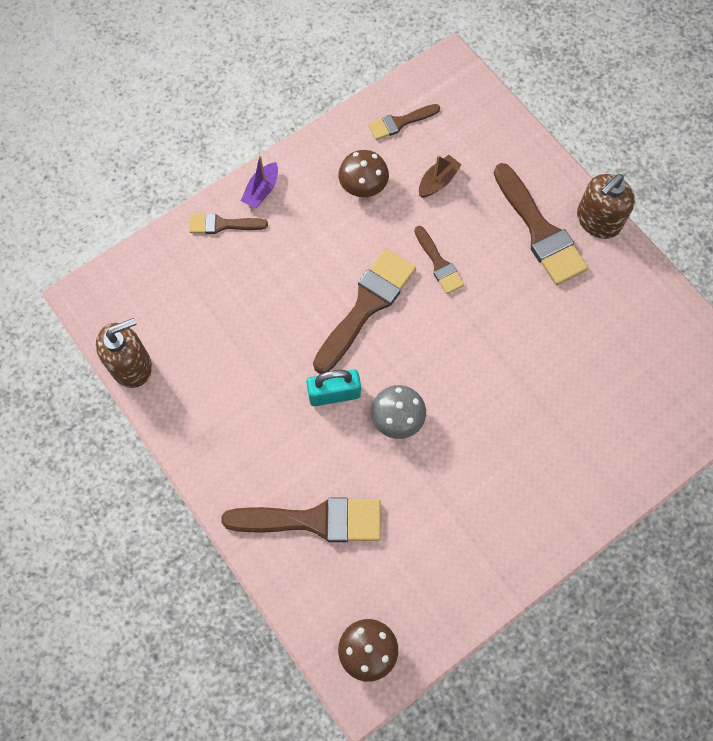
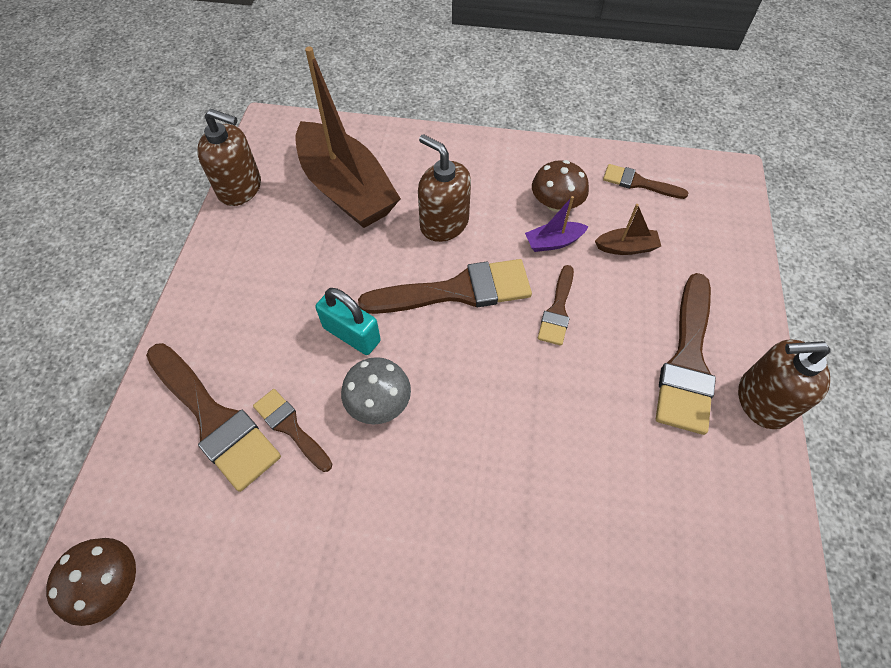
camera: 45 degrees right, 10 degrees down
(210, 298) = (346, 189): none -> brown boat
(223, 224) = (415, 150): brown brush -> brown brush (291, 427)
(261, 190) = (470, 150): purple boat -> purple boat (553, 242)
(306, 265) = (444, 223): none -> brown soap dispenser

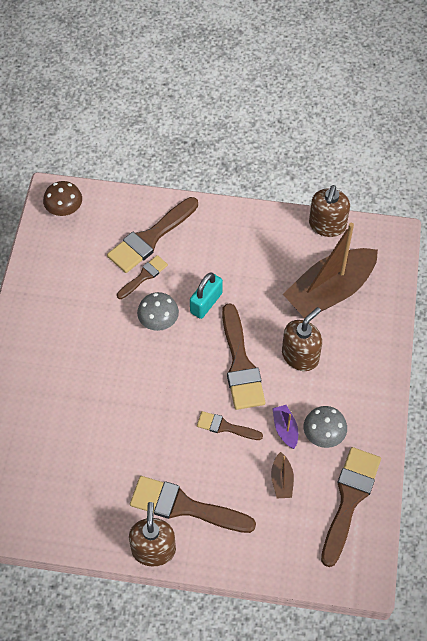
camera: 90 degrees right, 0 degrees up
(556, 203) = (323, 434): brown mushroom -> grey mushroom
(639, 183) = (349, 499): brown brush -> brown brush, size x1.83

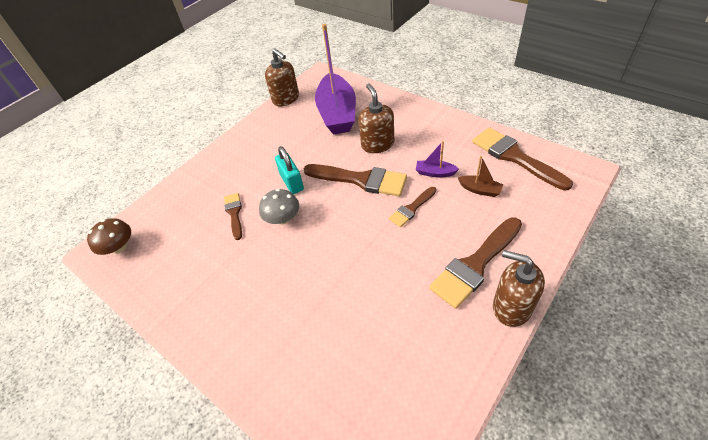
camera: 55 degrees left, 10 degrees down
(150, 238) = (204, 197): brown brush -> none
(323, 434) = (451, 153): grey mushroom -> none
(330, 291) = (337, 113): brown boat -> purple boat

